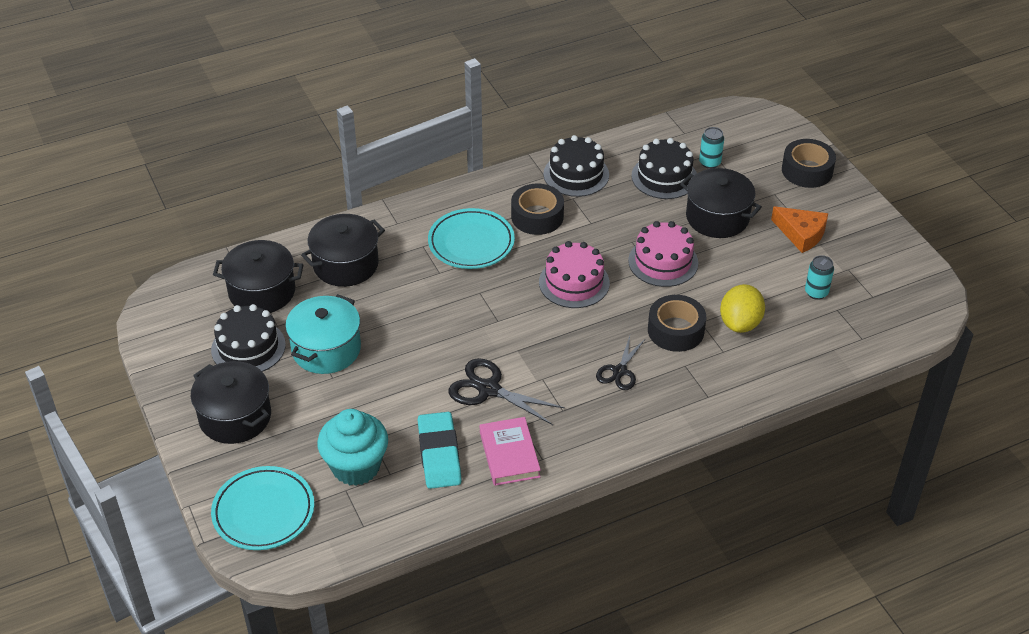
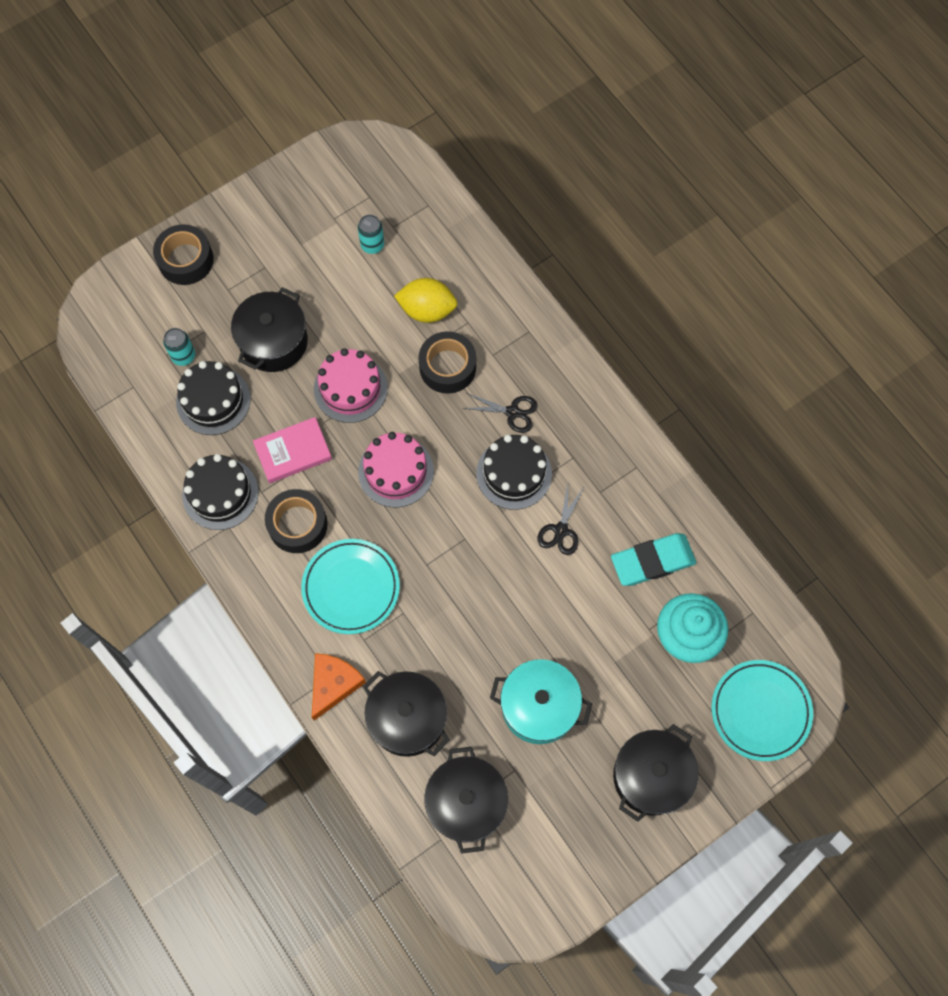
camera: 100 degrees left, 25 degrees up
(248, 347) = (552, 792): black cake -> black cake (514, 473)
(489, 389) = (561, 530): black scissors -> black scissors, size x0.65
(509, 454) = (638, 497): pink book -> pink book (293, 452)
(801, 234) = (288, 261): orange cheese -> orange cheese (333, 684)

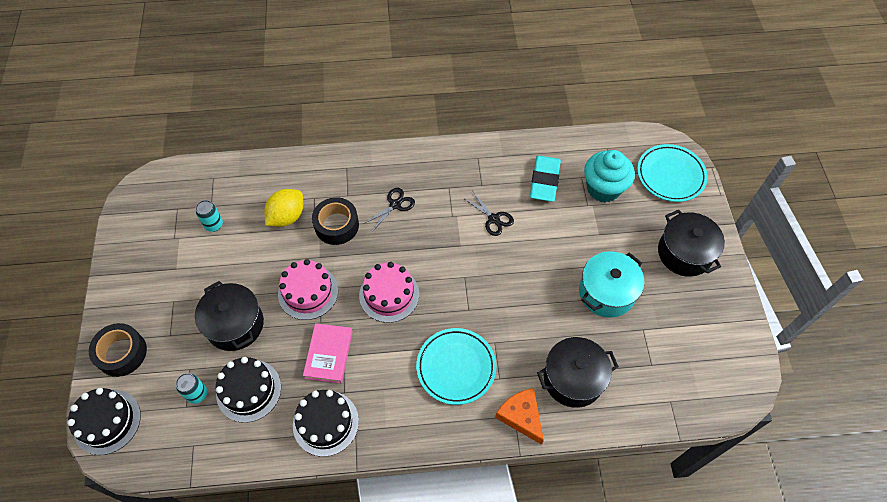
camera: 60 degrees left, 10 degrees down
(297, 524) = (386, 379): black tape -> none
(466, 803) = (652, 371): black pot -> none
(514, 473) = (438, 225): black cake -> black cake (107, 421)

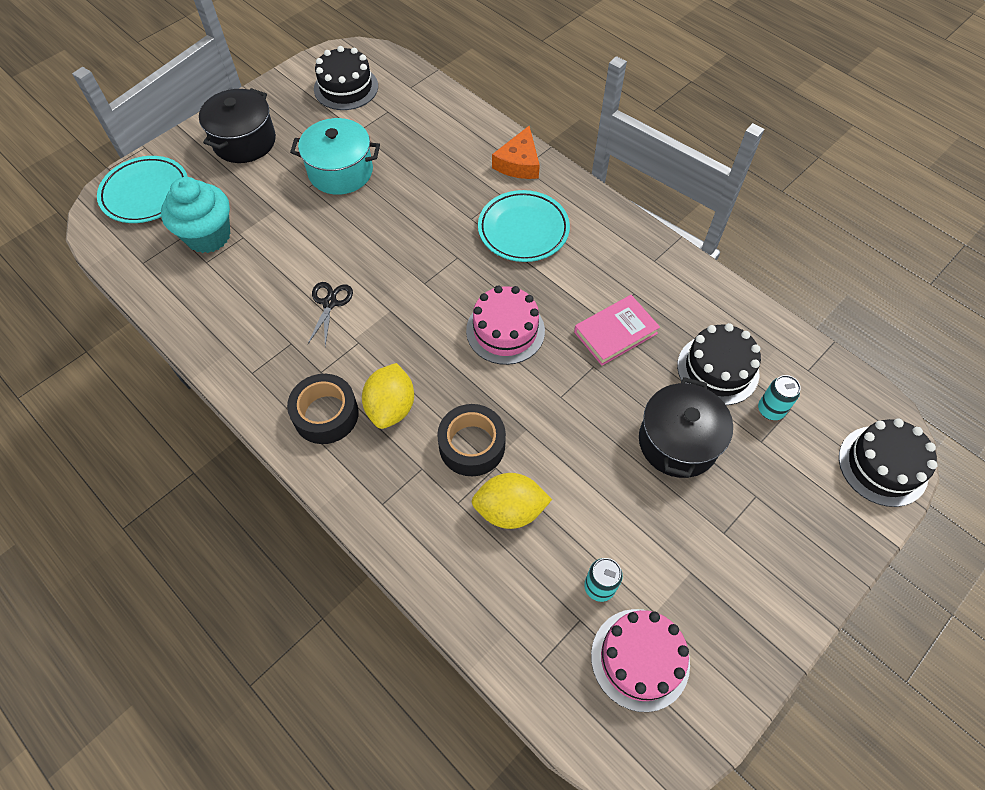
camera: 130 degrees left, 0 degrees up
(122, 353) = (823, 525): black tape -> black tape (326, 414)
(308, 292) = (575, 405): pink cake -> pink cake (640, 659)
(326, 423) = (673, 286): black cake -> black cake (346, 87)
(395, 205) = (391, 407): black scissors -> yellow lemon
(544, 181) = (237, 290): turquoise eraser -> none
(573, 379) = (451, 150): black pot -> none

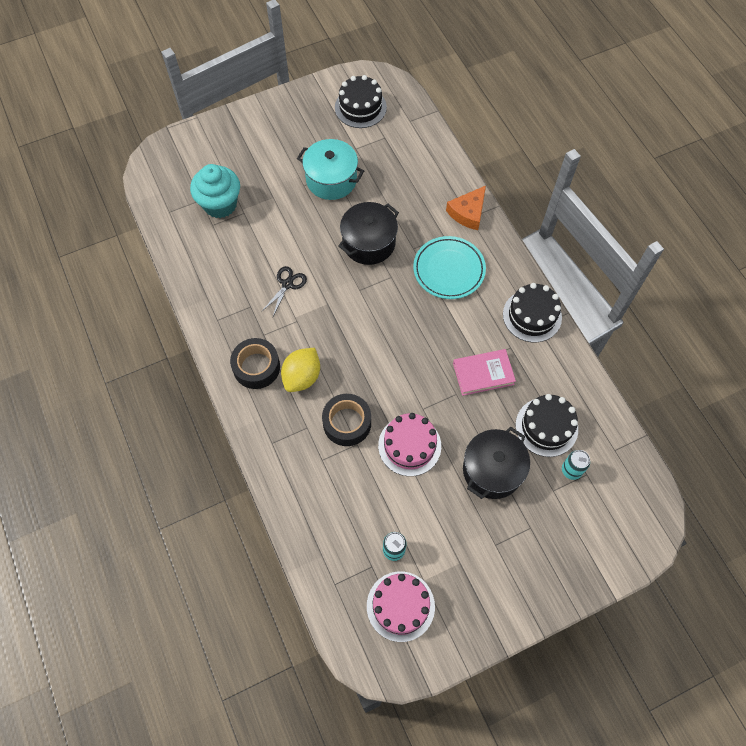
camera: 20 degrees right, 5 degrees up
(146, 193) = (187, 156): turquoise plate -> none
(244, 141) = (270, 133): black pot -> black pot (369, 243)
(505, 330) = (403, 346): pink cake -> pink cake (409, 445)
(510, 510) = (355, 477): yellow lemon -> none
(882, 465) = (634, 539): black cake -> black cake (532, 316)

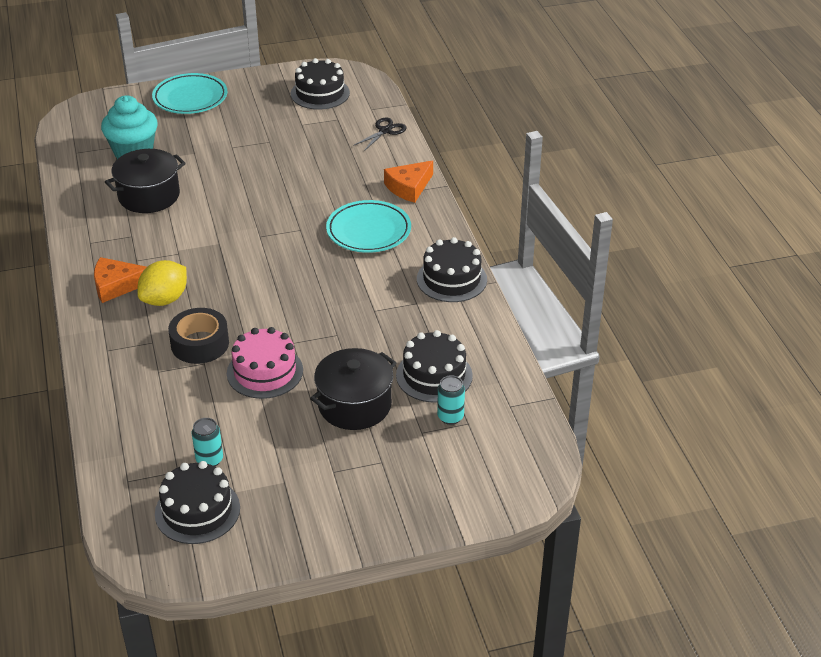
camera: 10 degrees right, 25 degrees down
(249, 129) = (190, 98): none -> turquoise plate
(256, 367) = (117, 285): black tape -> orange cheese
(287, 284) = (180, 223): black scissors -> black scissors (385, 131)
(331, 179) = (264, 146): turquoise pot -> none
(369, 243) = (286, 199): black pot -> black pot (149, 196)
(400, 606) = (197, 511): pink cake -> black cake
(483, 373) = (375, 321): pink book -> none

